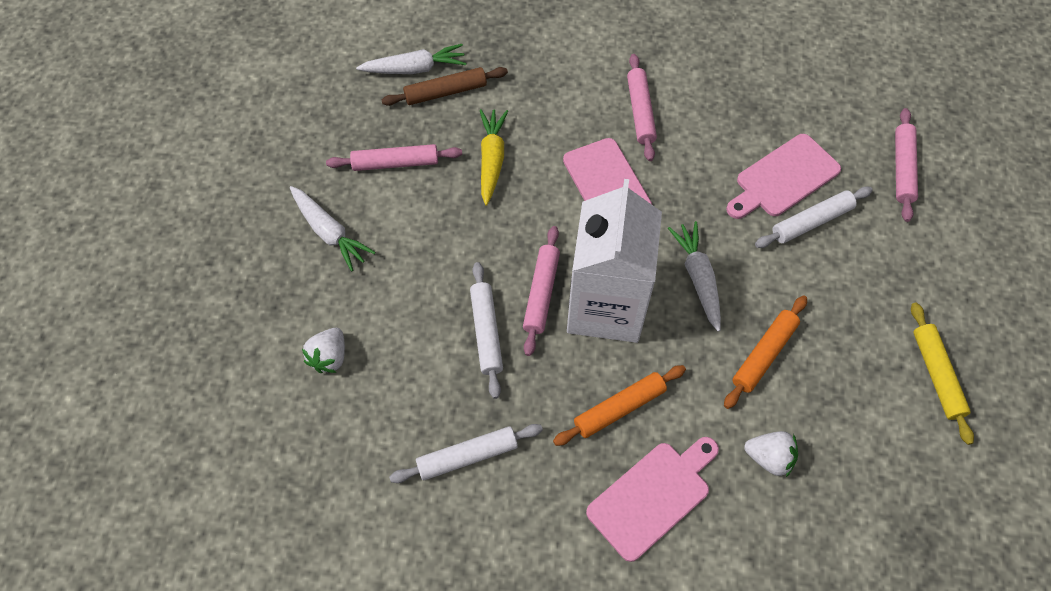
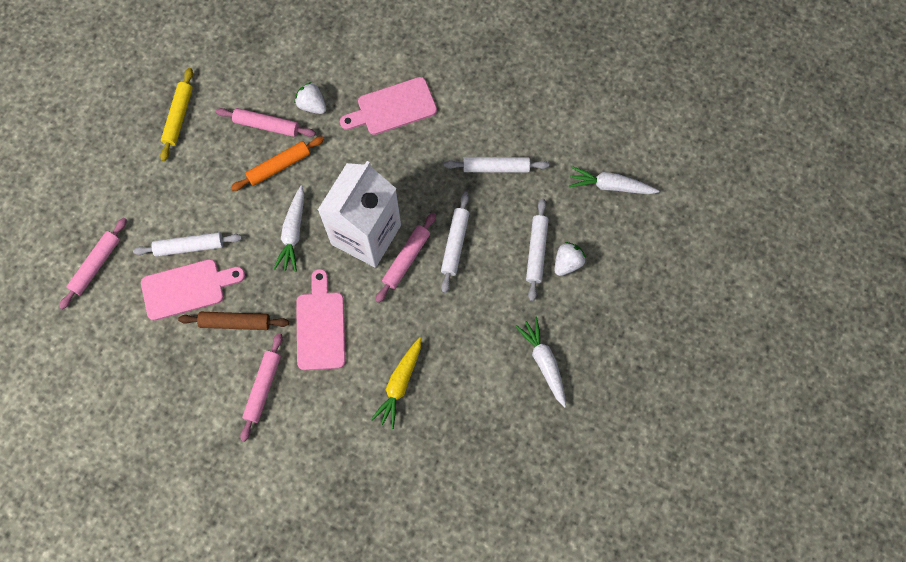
camera: 160 degrees left, 10 degrees up
(375, 358) = (536, 251): none -> white rolling pin
(395, 163) = (476, 408): pink rolling pin -> pink rolling pin (266, 125)
(415, 68) = (430, 502): white carrot -> white carrot (610, 186)
(445, 92) = (413, 466): brown rolling pin -> brown rolling pin (235, 322)
(619, 408) = (389, 164): orange rolling pin -> none

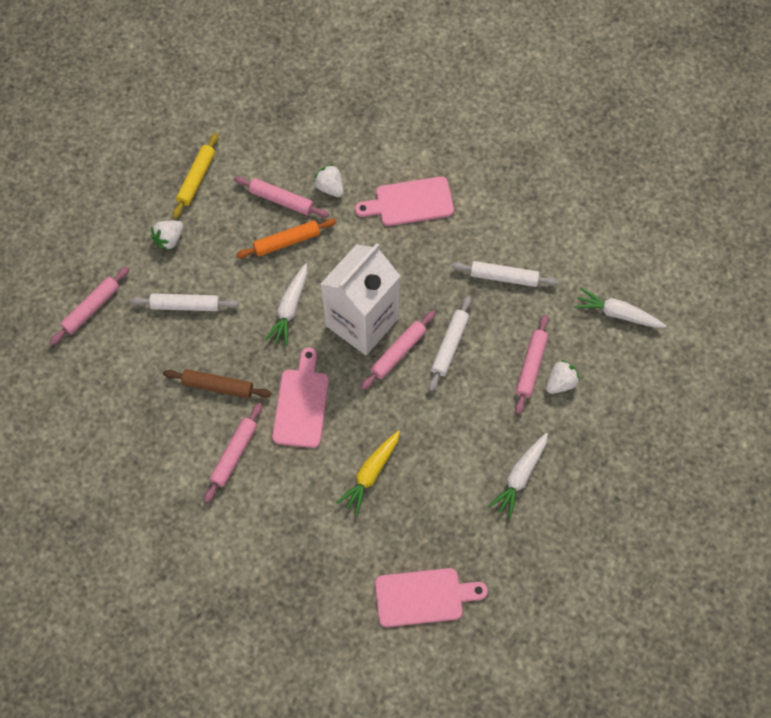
camera: 10 degrees right, 5 degrees down
(162, 183) = (169, 239): none -> white strawberry
(187, 288) = (176, 345): pink cutting board -> pink cutting board (423, 597)
(536, 251) = (531, 366): white rolling pin -> pink rolling pin
(544, 362) = (520, 477): white carrot -> white carrot turned 135 degrees counterclockwise

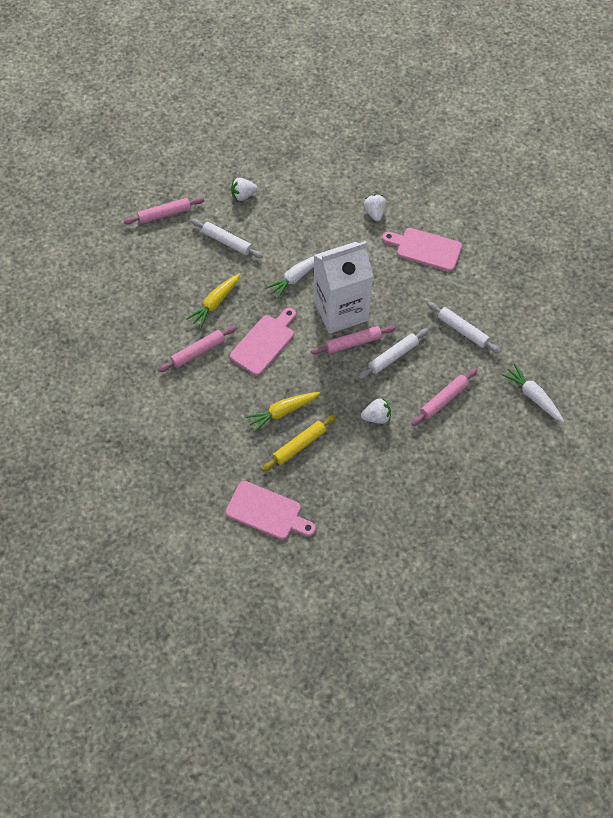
camera: 30 degrees right, 5 degrees down
(196, 179) = (286, 165): yellow rolling pin -> yellow rolling pin (299, 445)
(218, 386) = (215, 303): brown rolling pin -> yellow carrot
(281, 200) = (335, 206): pink rolling pin -> none
(287, 241) = (322, 234): orange rolling pin -> none
(520, 477) = (387, 469): white carrot -> none
(560, 382) = (459, 421): white strawberry -> white strawberry (376, 417)

